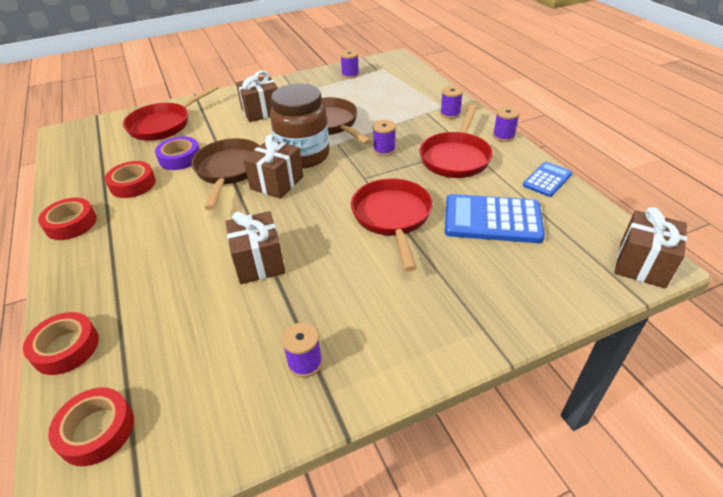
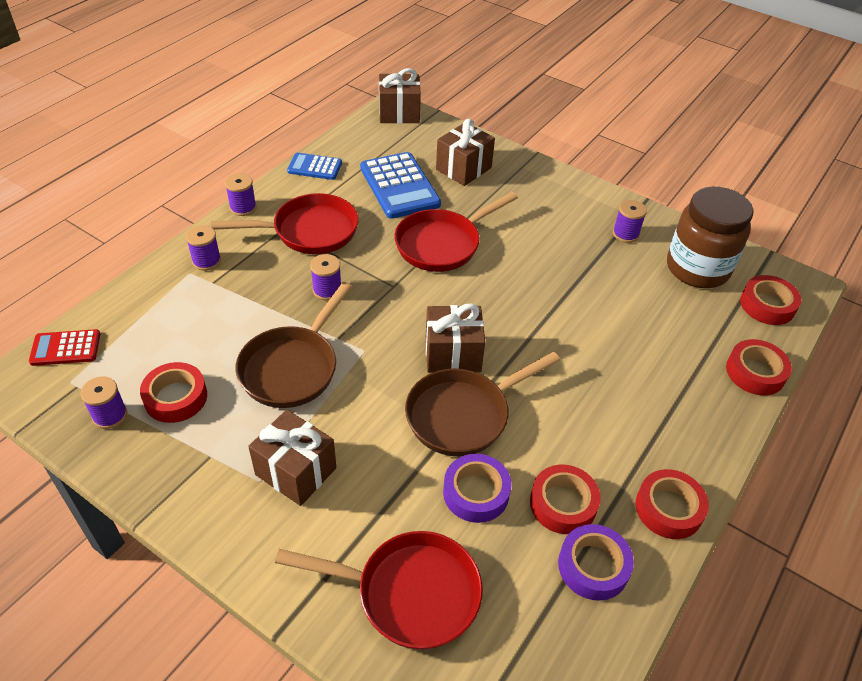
camera: 125 degrees left, 5 degrees up
(93, 180) = (593, 566): none -> purple tape
(259, 262) = (569, 305): brown gift -> brown gift (463, 169)
(303, 156) = (384, 357): brown jar -> brown jar (697, 269)
(344, 90) = (176, 397): none -> red tape
(407, 69) = (65, 348): none -> red calculator

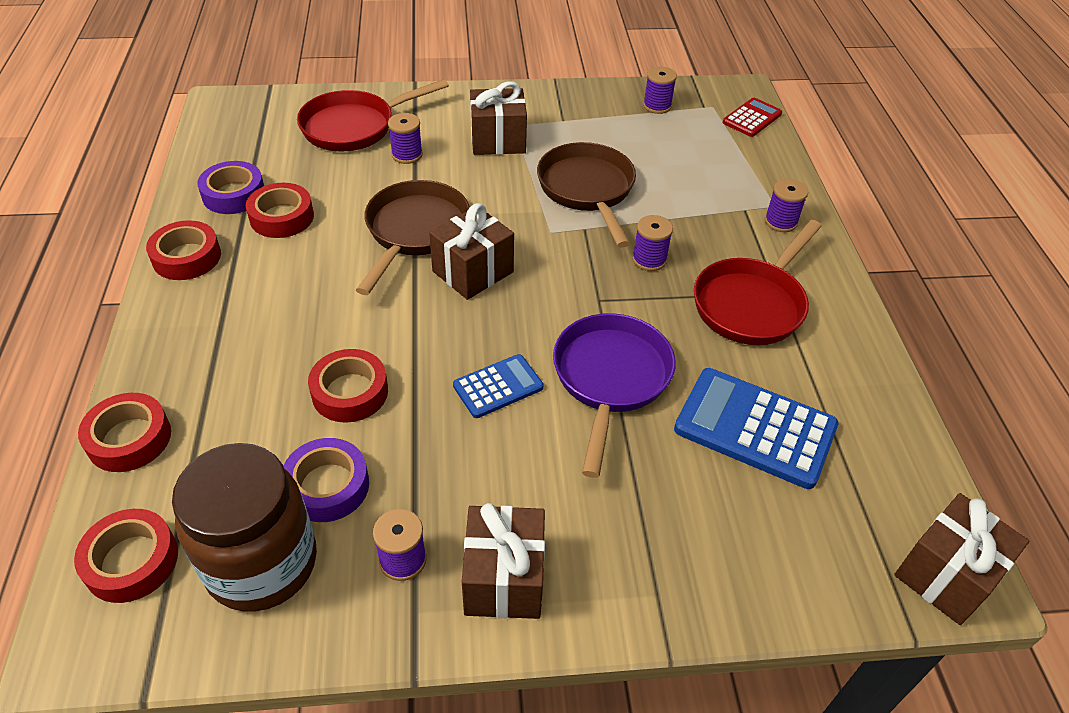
camera: 140 degrees right, 0 degrees up
(176, 397) = (635, 133): red tape -> red tape (350, 392)
(243, 208) = (846, 287): purple spool -> purple spool (407, 155)
(315, 167) = (875, 386): blue calculator -> blue calculator (498, 386)
(442, 244) = (610, 379): red pan -> purple pan
(463, 169) = (724, 522): brown gift -> brown gift (504, 579)
(476, 492) = (357, 191): purple tape -> purple tape (327, 486)

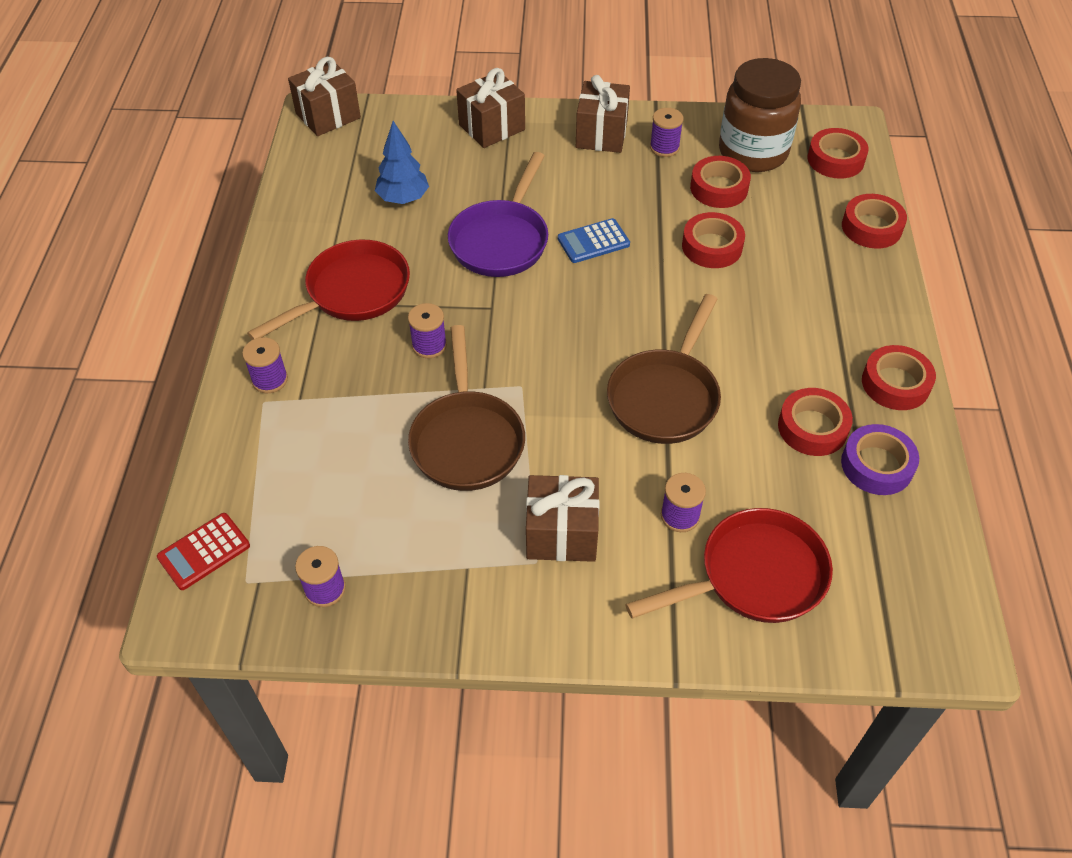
camera: 170 degrees left, 5 degrees up
(327, 486) = (719, 188): purple tape -> red tape
(473, 272) = (607, 345): brown gift -> brown gift (492, 127)
(755, 428) = (403, 199): blue calculator -> blue tree

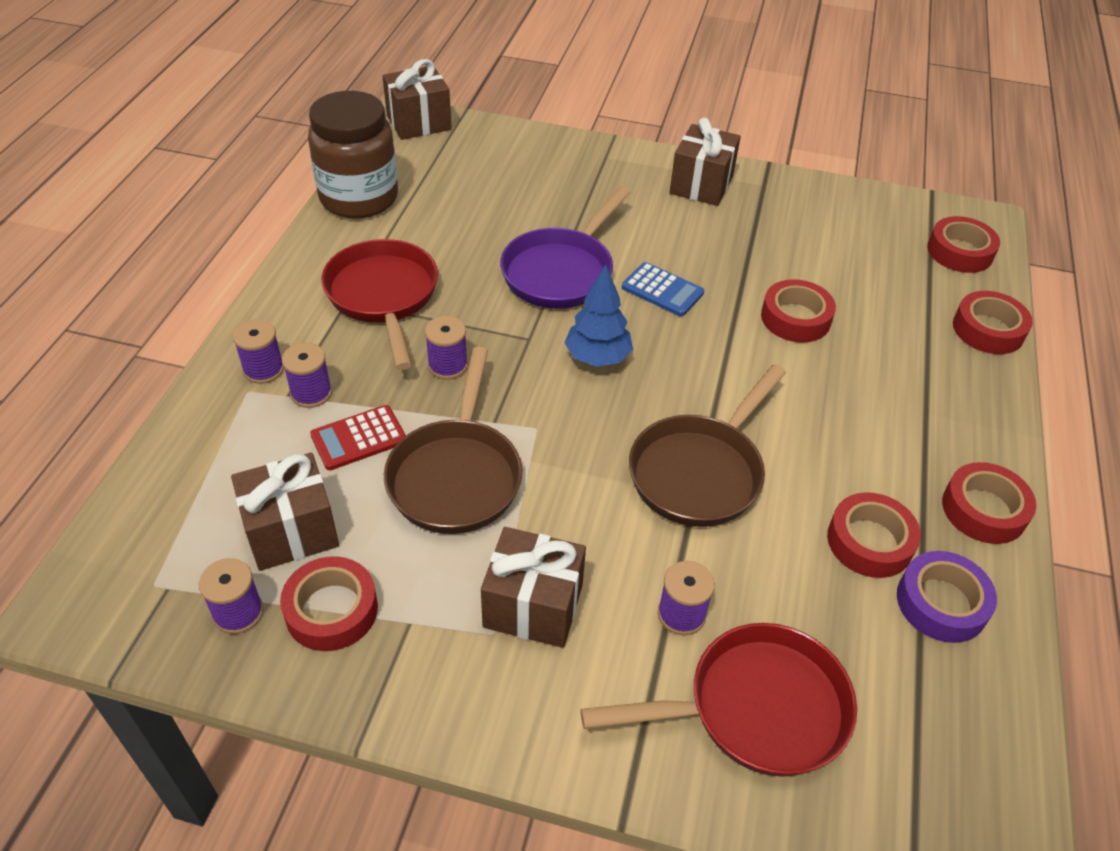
camera: 10 degrees right, 5 degrees down
(204, 552) = (121, 541): red calculator -> red calculator (359, 438)
(352, 293) = (383, 296): red pan -> red pan turned 75 degrees counterclockwise
(403, 199) = (469, 213): blue tree -> blue tree (597, 358)
(492, 127) = (585, 159): brown gift -> brown gift (291, 531)
(593, 242) = (662, 290): blue calculator -> blue calculator turned 135 degrees counterclockwise
(664, 147) = (767, 208): purple spool -> purple spool (311, 393)
(719, 188) = (818, 259): red tape -> red tape (331, 610)
(753, 152) = (866, 229): brown jar -> brown jar (359, 198)

